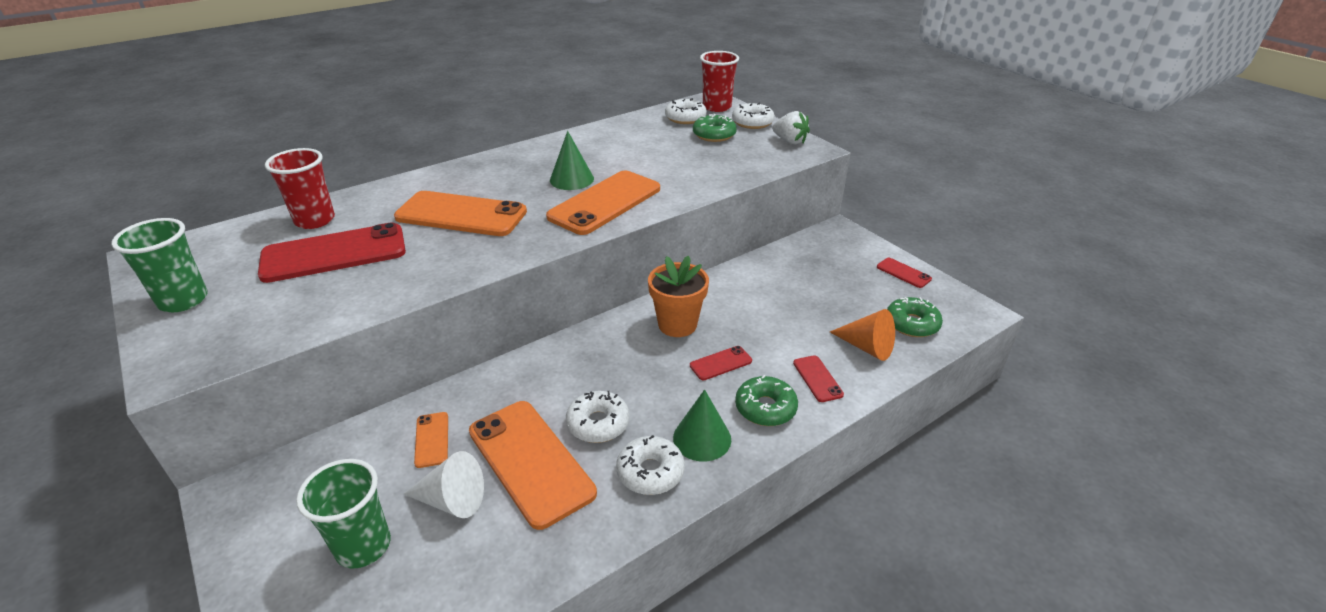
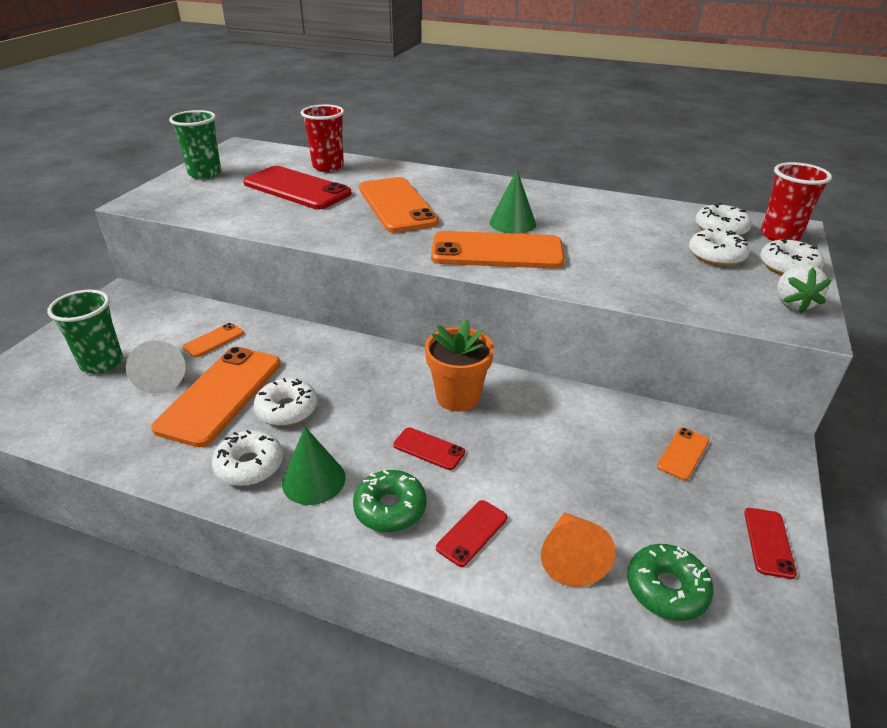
camera: 55 degrees right, 0 degrees up
(714, 135) = (716, 256): green donut -> white donut
(817, 262) = (683, 453): none -> orange phone

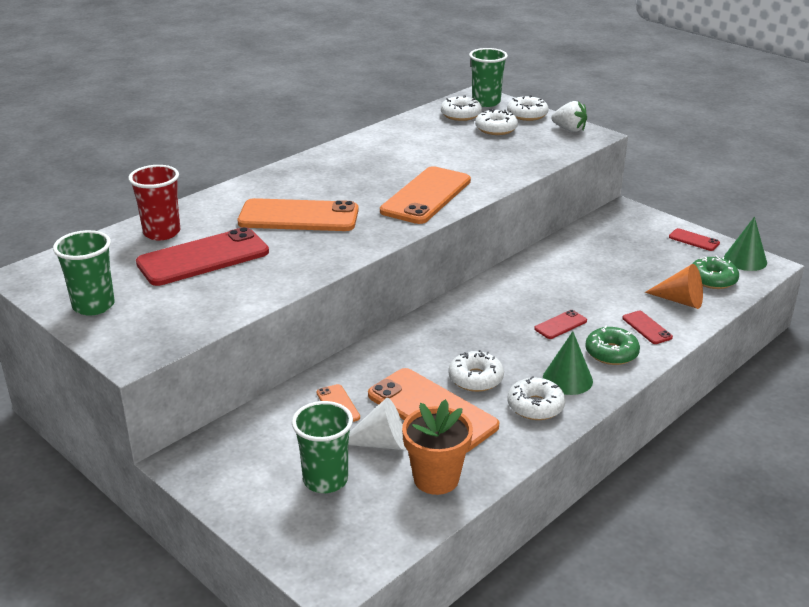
camera: 65 degrees left, 5 degrees down
(458, 397) = (509, 299): orange flower pot -> orange flower pot (436, 479)
(512, 223) = (383, 178): green cone -> green cone (745, 260)
(683, 453) = (615, 238): orange phone -> none
(780, 235) = (486, 102): red cup -> green cup

